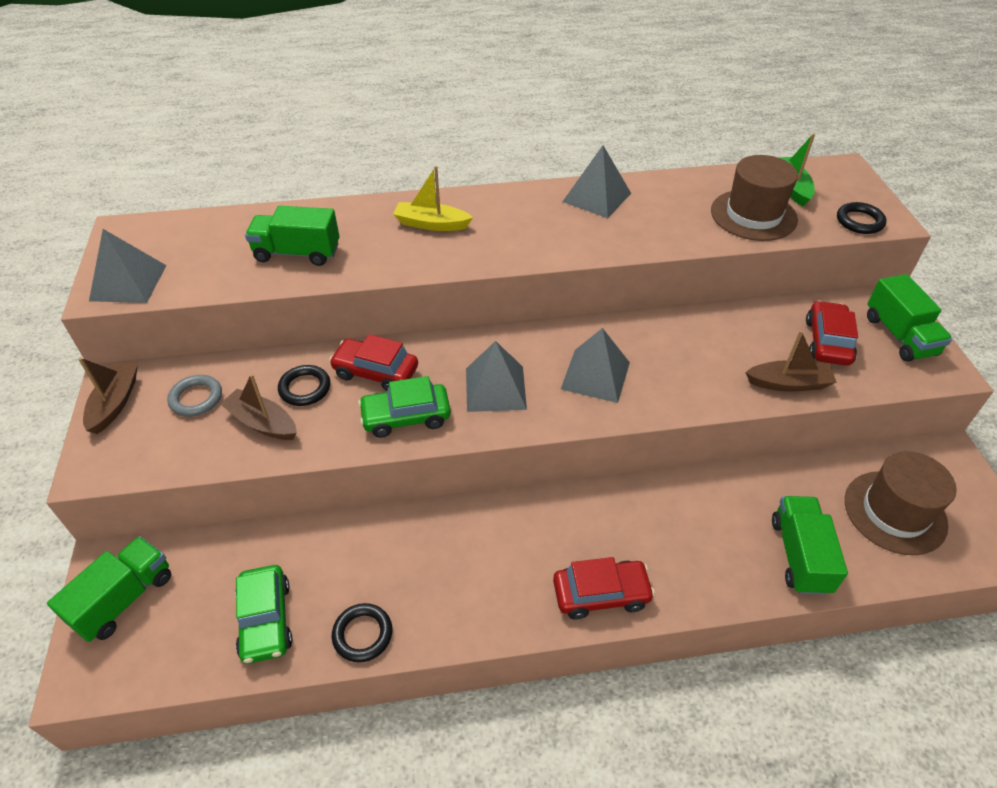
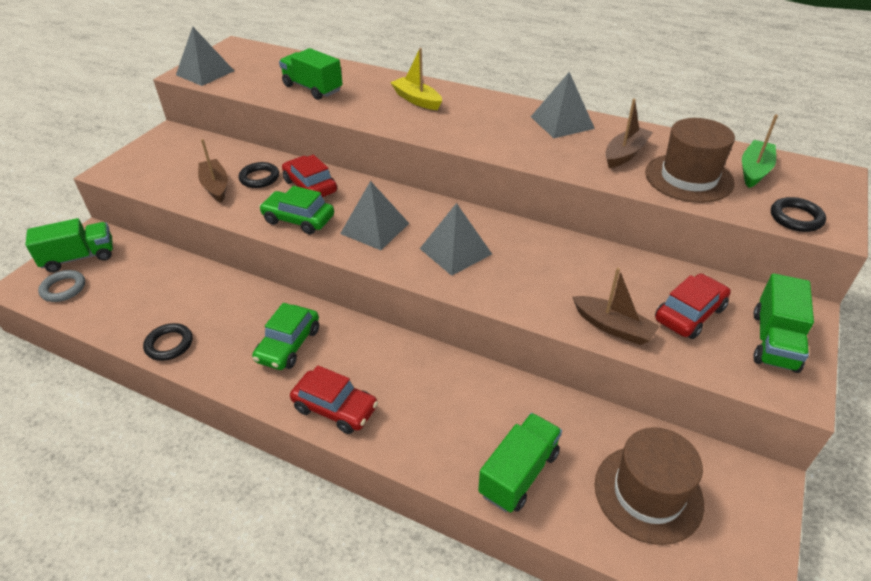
camera: 35 degrees right, 5 degrees down
(115, 403) = (156, 144): brown boat -> brown boat (625, 154)
(196, 398) = (197, 158): grey ring -> grey ring (63, 288)
(265, 620) = (130, 307): green car -> green car (288, 345)

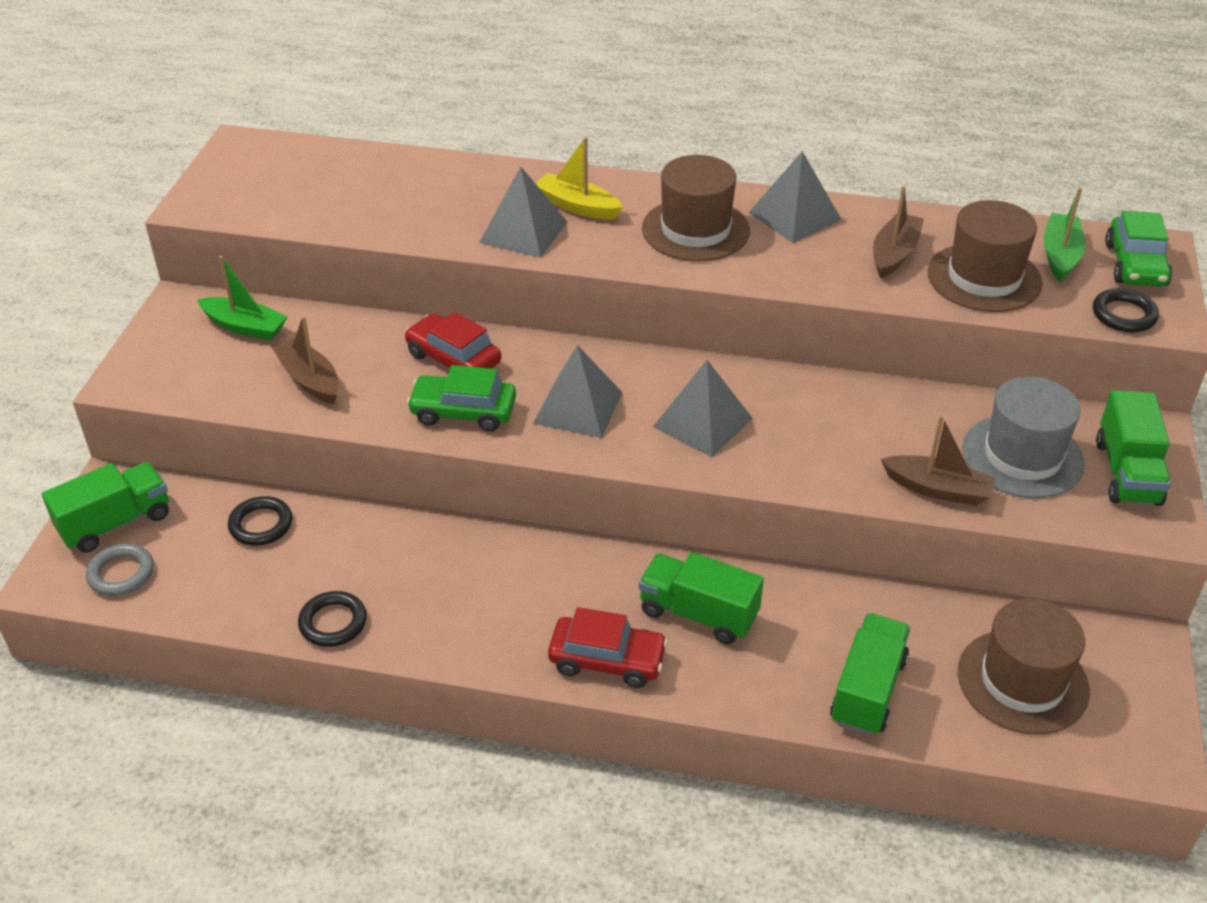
camera: 15 degrees left, 0 degrees up
(196, 151) = (245, 327): none -> green boat
(205, 73) = (224, 200): grey pyramid -> grey pyramid (523, 232)
(259, 178) = (370, 357): black ring -> black ring (261, 525)
(288, 345) = (503, 591): green car -> green car (1135, 265)
(312, 88) = (411, 207): green truck -> green truck (698, 614)
(489, 122) = (695, 230): none -> brown hat
(689, 314) = (1022, 456): red car -> grey hat

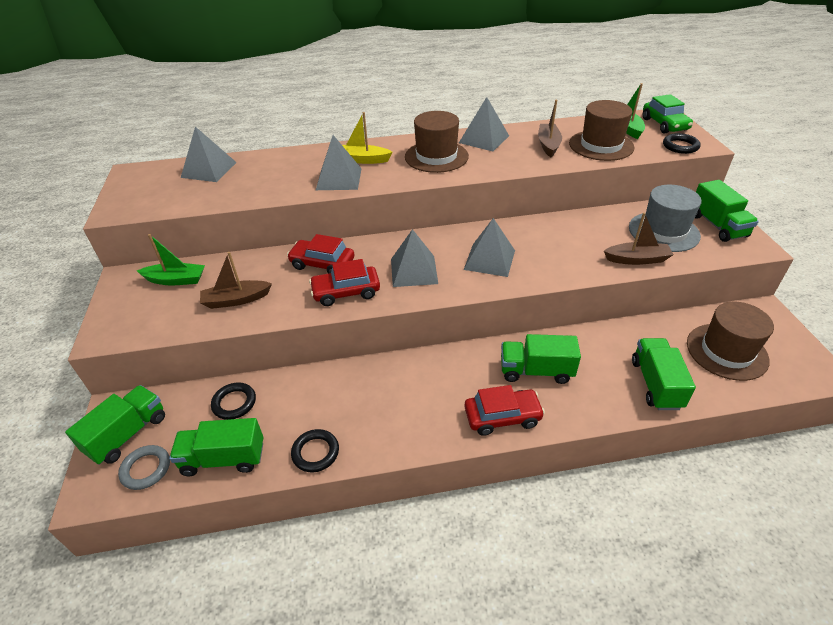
camera: 20 degrees left, 0 degrees up
(217, 592) = (223, 458): none -> green truck
(310, 380) = (236, 300): brown boat -> brown boat turned 45 degrees counterclockwise
(347, 167) = (209, 170): none -> grey pyramid
(463, 412) = (346, 292): green car -> red car

